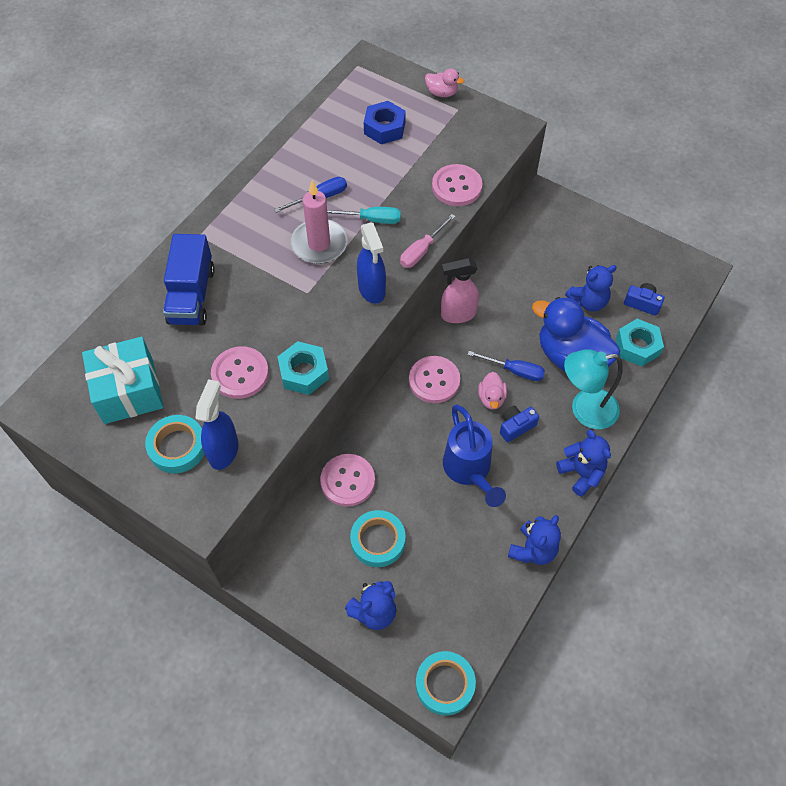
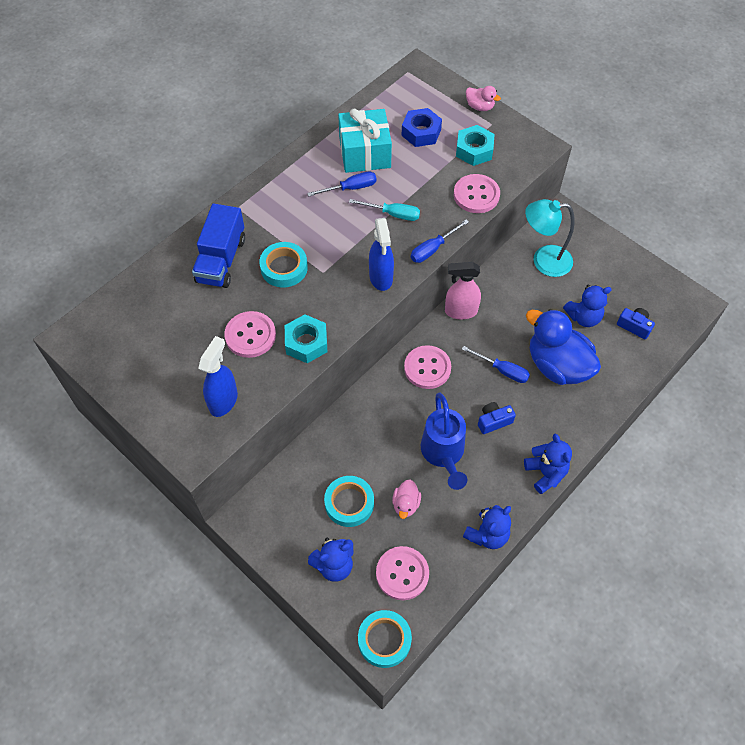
camera: 10 degrees right, 0 degrees up
(129, 391) = (151, 336): turquoise gift -> turquoise gift (364, 153)
(177, 447) = (184, 391): turquoise tape -> turquoise tape (284, 268)
(319, 244) = (342, 230): pink candle -> none
(347, 481) = (332, 446): pink button -> pink button (402, 573)
(422, 251) = (433, 249): pink screwdriver -> blue screwdriver
(491, 398) = (476, 392): pink duck -> pink duck (406, 504)
(584, 410) = (560, 416): turquoise lamp -> turquoise lamp (543, 261)
(637, 346) = (621, 365): turquoise nut -> turquoise nut (474, 150)

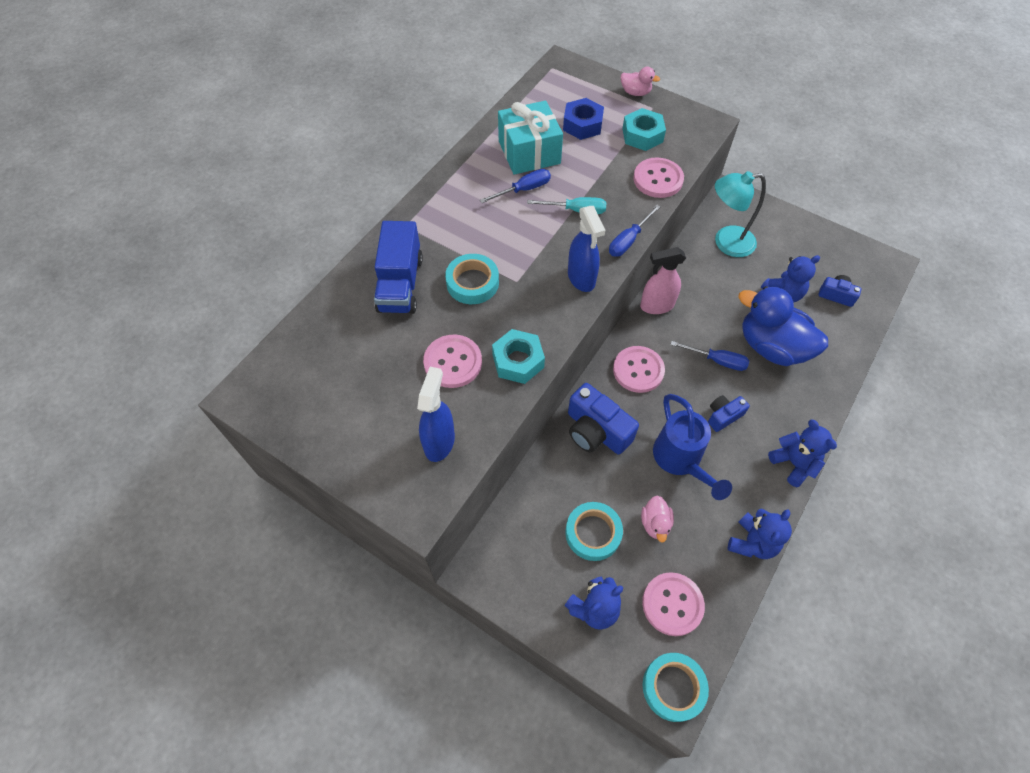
camera: 10 degrees left, 0 degrees up
(375, 416) = (596, 431): none -> blue camera

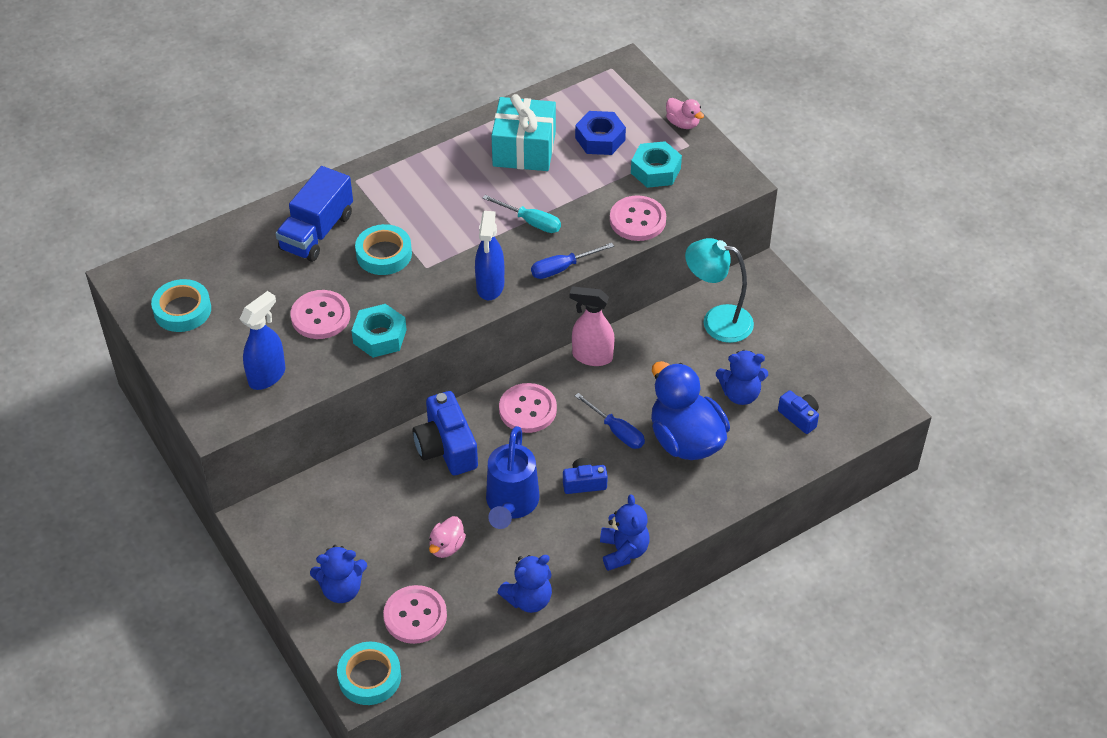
camera: 25 degrees right, 10 degrees down
(523, 190) = (492, 184): blue screwdriver -> none
(593, 533) = (382, 531): turquoise tape -> turquoise tape (182, 310)

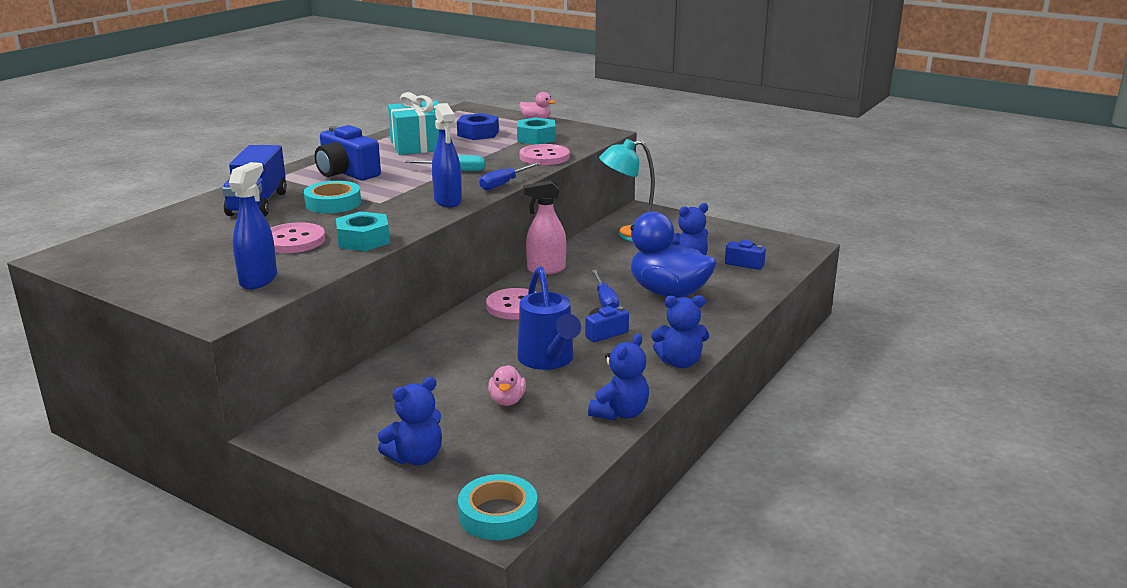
camera: 25 degrees left, 25 degrees down
(182, 310) = (136, 262): turquoise tape -> none
(415, 616) = (513, 455): pink button -> none
(446, 447) = (455, 342): blue camera -> blue camera (346, 173)
(616, 431) = (605, 300): blue screwdriver -> blue screwdriver turned 60 degrees clockwise
(623, 551) = (679, 362): blue teddy bear -> blue teddy bear turned 120 degrees clockwise

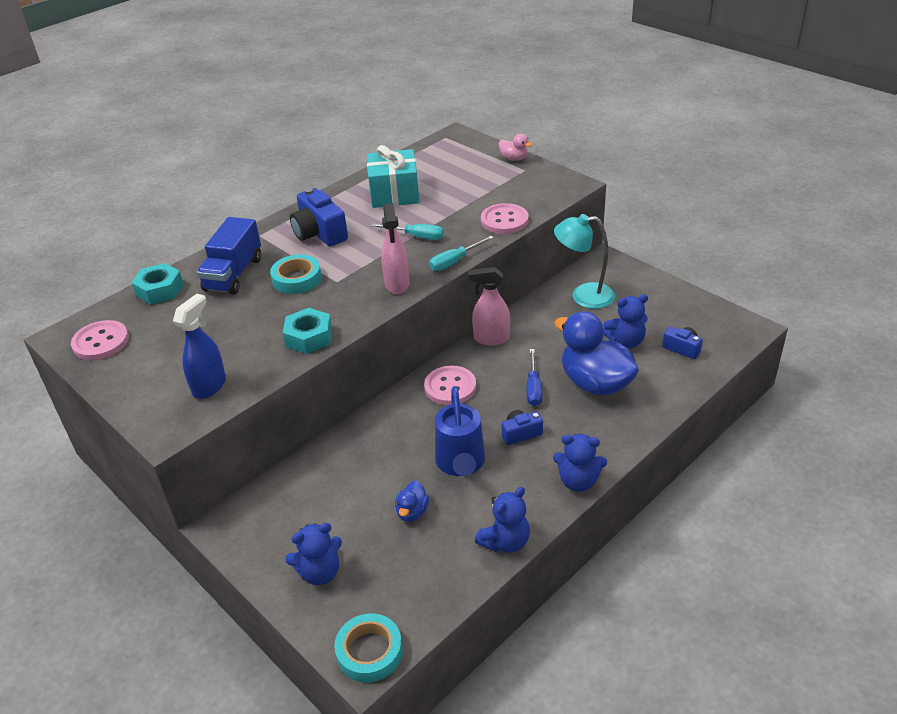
camera: 15 degrees right, 15 degrees up
(293, 240) = (250, 332): pink button -> pink button (101, 342)
(448, 201) = (397, 284): blue spray bottle -> pink spray bottle
(478, 133) = (453, 178): blue nut -> none
(504, 184) = (455, 261): blue screwdriver -> turquoise screwdriver
(507, 400) = (412, 512): pink duck -> blue duck
(536, 138) = (505, 189): turquoise nut -> turquoise nut (160, 290)

